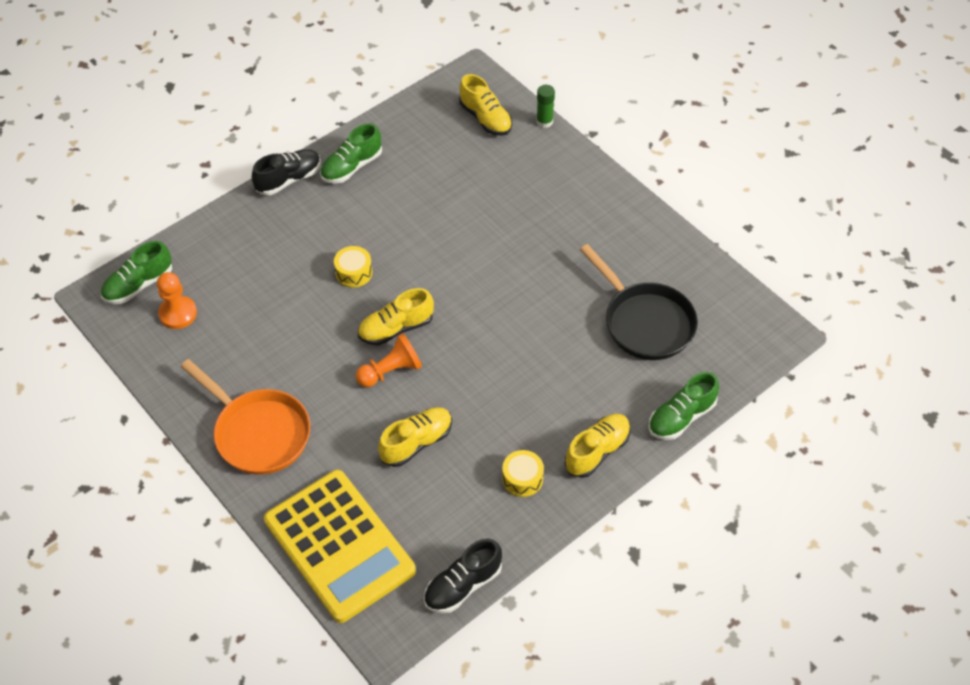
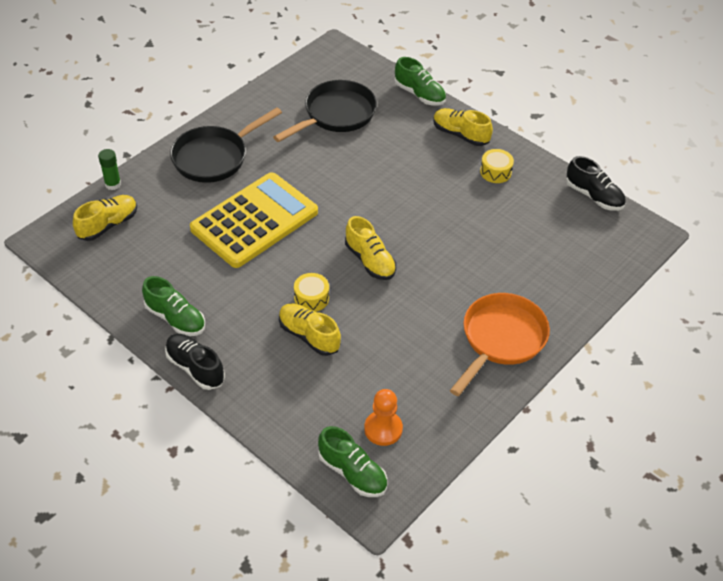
camera: 100 degrees left, 5 degrees down
(339, 546) = (588, 269): yellow calculator -> yellow calculator (254, 221)
(391, 371) = (415, 259): orange pawn -> none
(416, 443) = (481, 234): yellow shoe -> yellow shoe (309, 336)
(578, 204) = (214, 157): none -> black pan

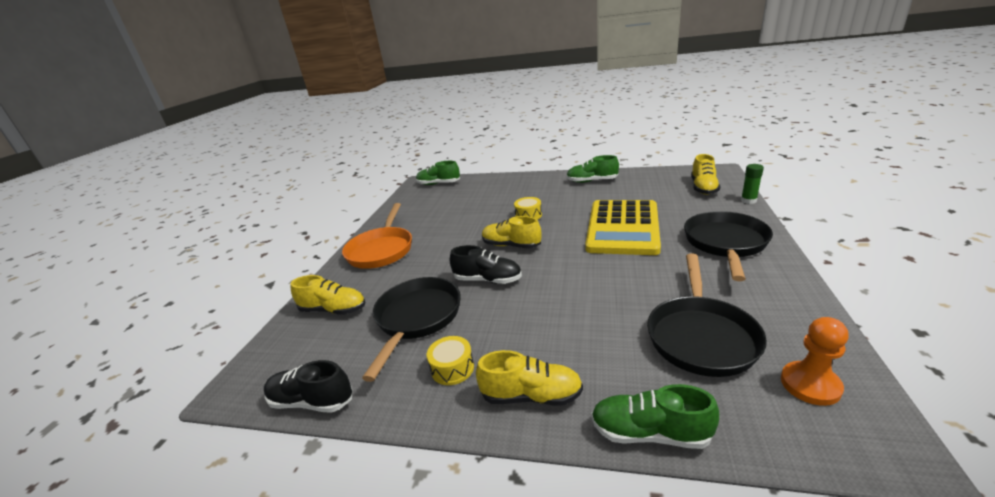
camera: 155 degrees right, 20 degrees down
(195, 368) = (554, 176): black shoe -> black shoe (487, 280)
(309, 336) = (510, 204): yellow shoe -> yellow shoe (333, 310)
(383, 429) = (434, 197): orange pawn -> orange pawn (810, 384)
(502, 223) = (417, 319): none -> black pan

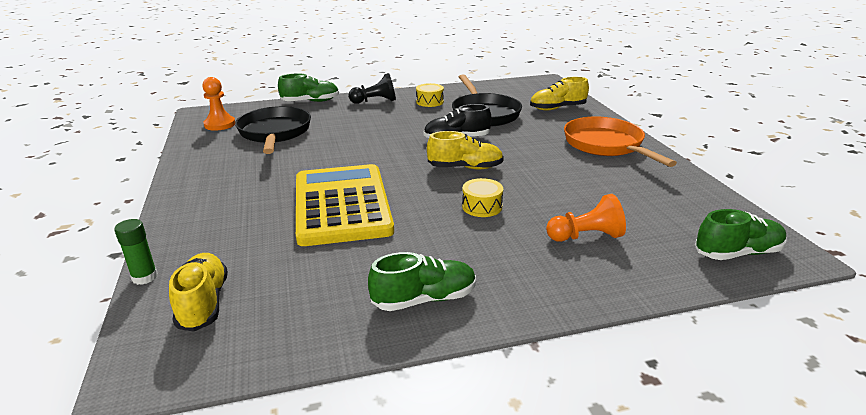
camera: 150 degrees right, 0 degrees up
(312, 401) = (493, 84): black shoe -> none
(491, 195) = (586, 236): none -> orange pawn
(531, 396) = (375, 101): yellow shoe -> black pawn
(725, 244) = (222, 200): black pan -> none

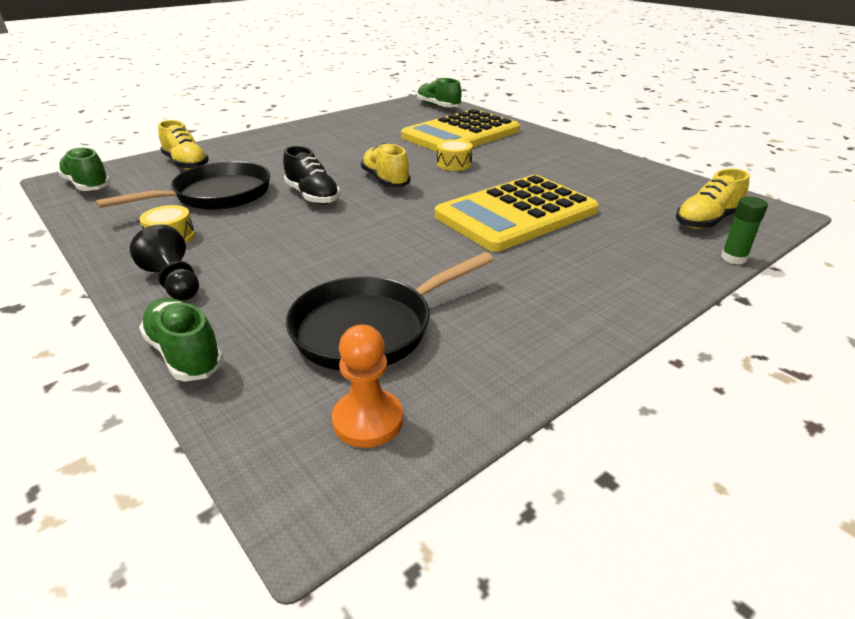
camera: 115 degrees left, 5 degrees up
(424, 299) = (587, 161): green shoe -> green shoe (88, 185)
(586, 236) = (460, 134): orange pawn -> yellow calculator
(606, 145) = (291, 139): orange pan -> none

